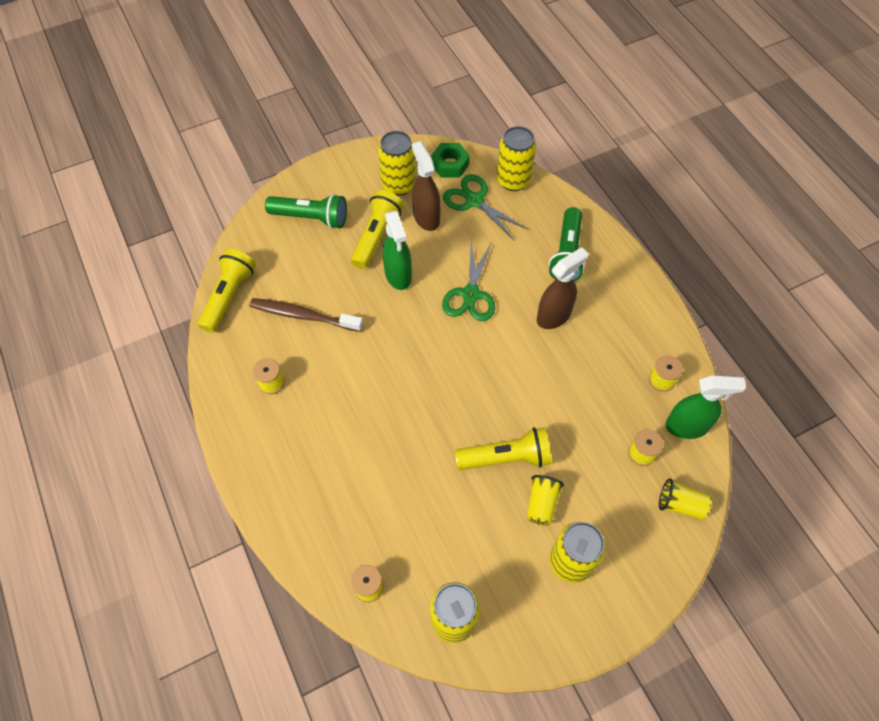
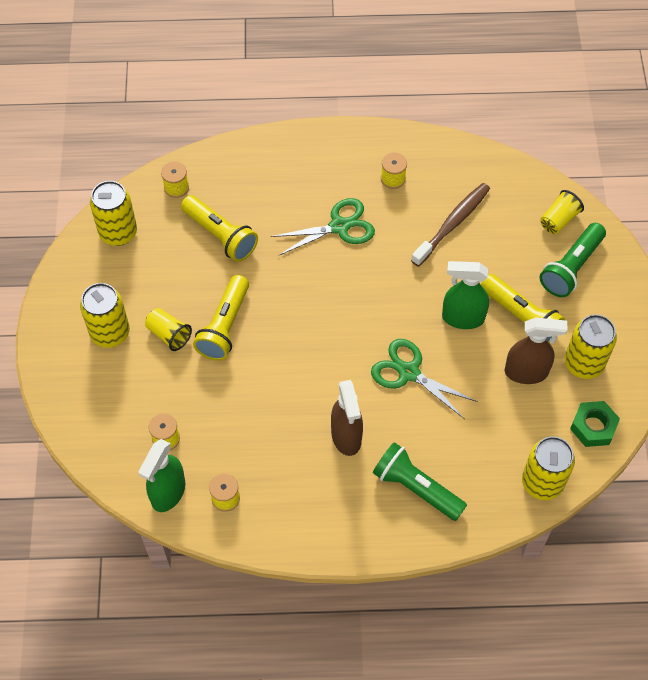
camera: 115 degrees right, 0 degrees up
(229, 296) = (503, 173): yellow flashlight -> yellow flashlight (221, 235)
(474, 201) = (529, 429): green scissors -> green scissors (339, 226)
(680, 504) = (103, 444): yellow cup -> yellow cup (559, 220)

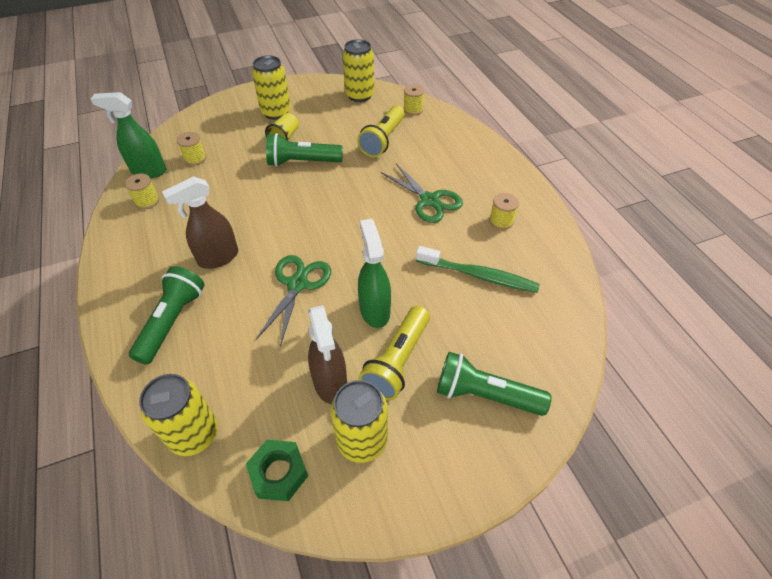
camera: 70 degrees right, 10 degrees down
(224, 326) = (302, 162): yellow flashlight -> green flashlight
(452, 224) = (478, 275): brown toothbrush -> green toothbrush
(559, 220) = (540, 366): yellow cup -> none

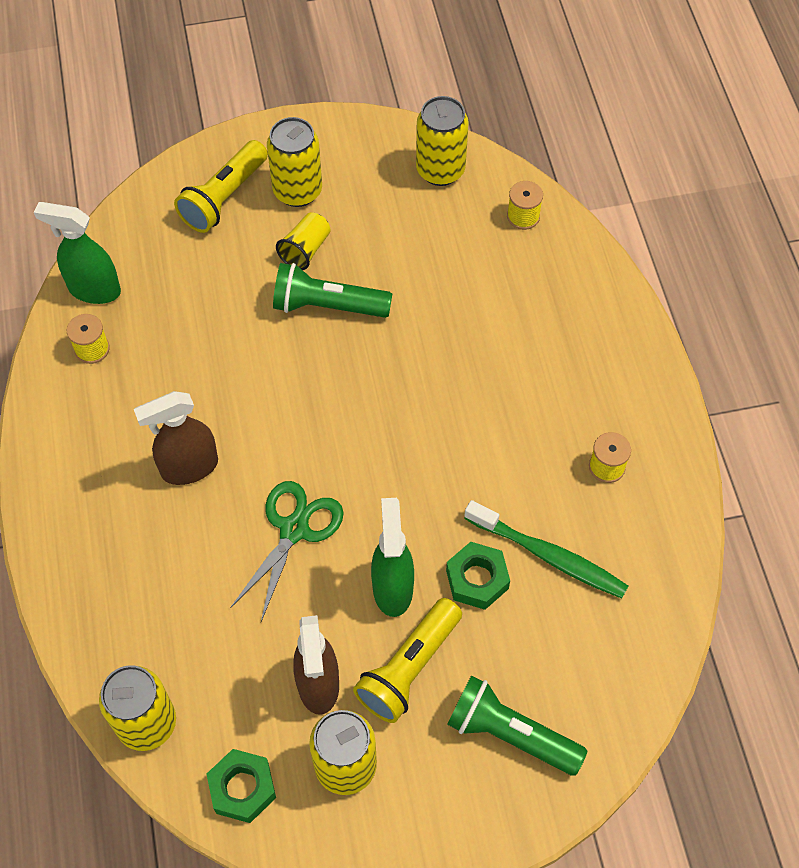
camera: 10 degrees right, 10 degrees up
(172, 321) = (124, 560): green flashlight -> none
(195, 158) = (164, 274): yellow spool -> none
(383, 140) = (461, 277): yellow flashlight -> yellow flashlight (224, 198)
(429, 200) = (508, 411): green scissors -> none
(433, 296) = (477, 579): none -> green nut

